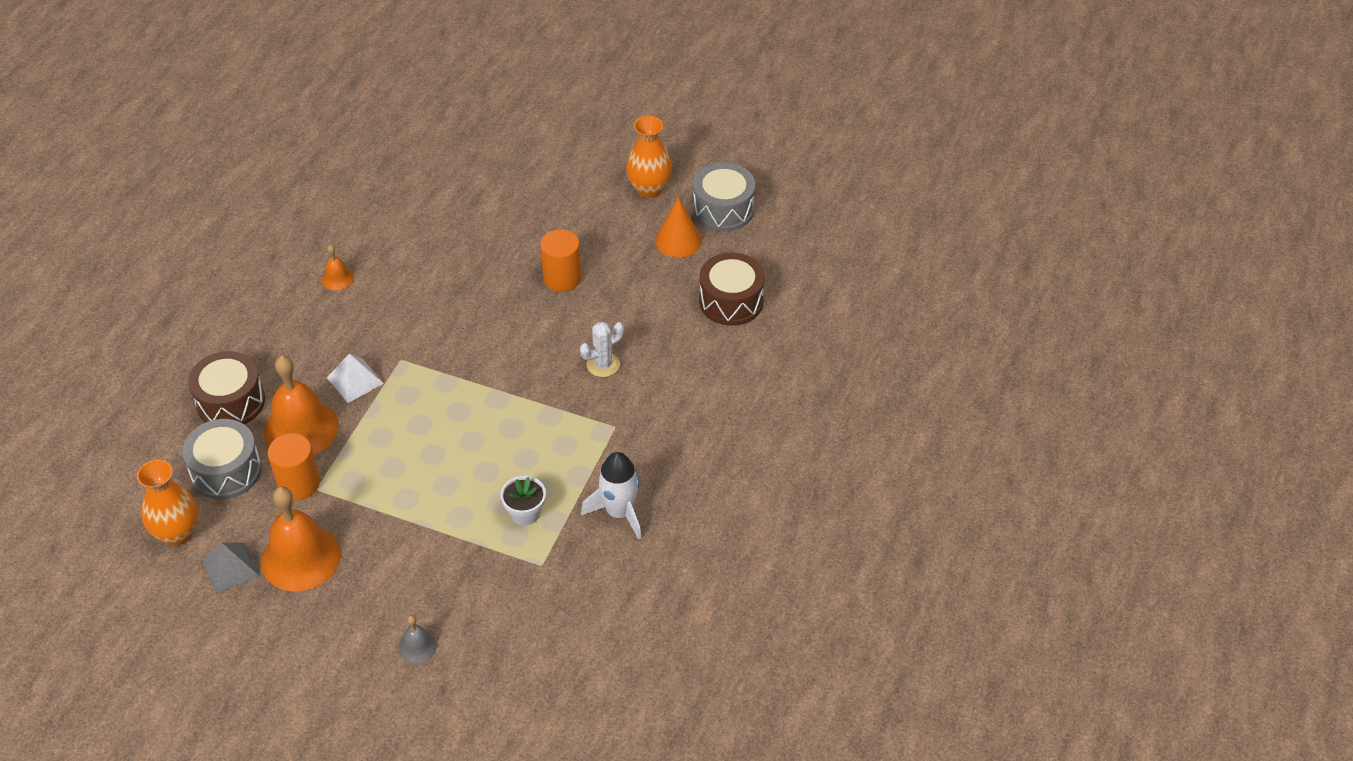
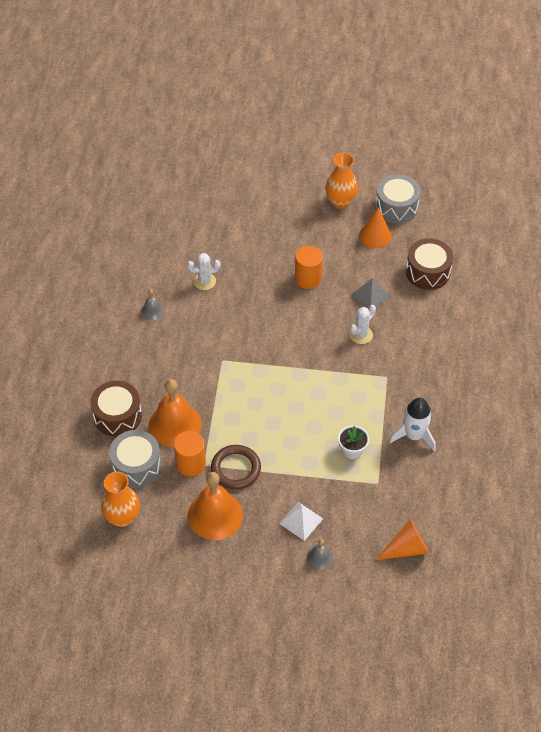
camera: 15 degrees left, 5 degrees up
(230, 568) = (170, 533): grey pyramid -> grey pyramid (370, 295)
(337, 278) = (152, 310): orange bell -> grey bell
(355, 380) = (197, 382): white pyramid -> white pyramid (301, 521)
(356, 503) = (236, 469): none -> brown ring
(422, 255) = (204, 281): none -> white cactus
(543, 662) = (406, 548): none -> orange cone

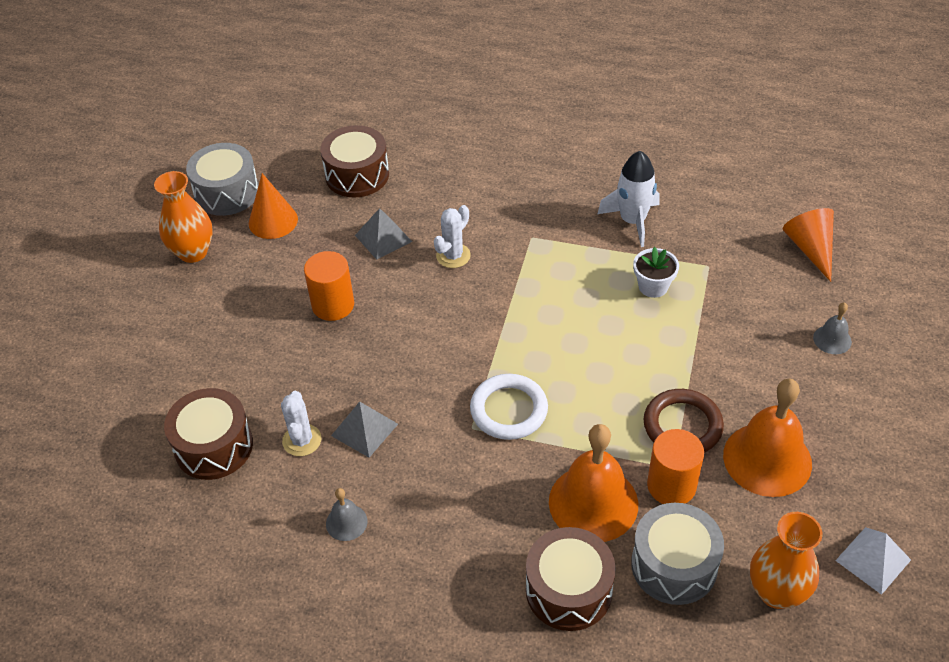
camera: 80 degrees left, 5 degrees down
(196, 243) = (214, 446): none -> brown drum
(215, 309) = (364, 429): none -> grey pyramid
(237, 377) = (509, 410): none -> white ring
(301, 521) = (773, 354): white pyramid -> white pyramid (873, 560)
(361, 335) = (453, 256): white cactus -> white cactus turned 75 degrees clockwise

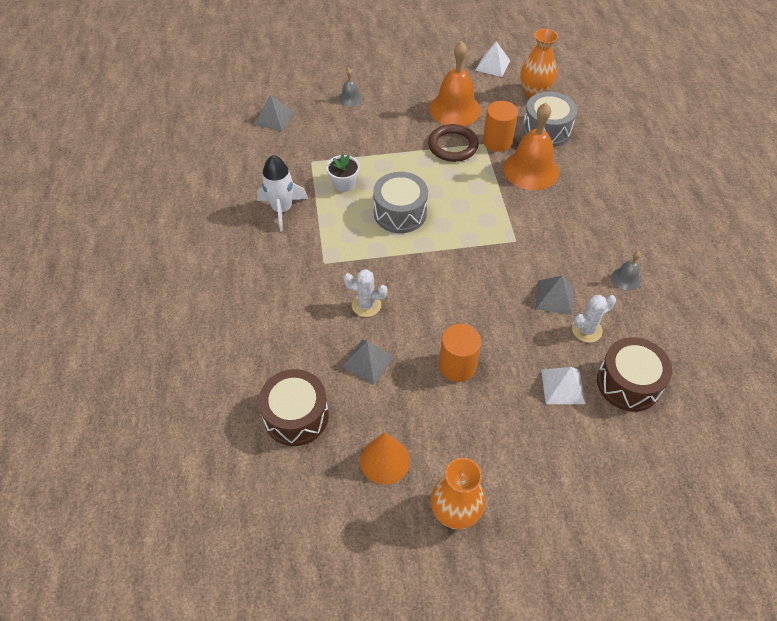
camera: 115 degrees left, 5 degrees up
(227, 192) = (364, 525): grey drum -> grey drum (400, 213)
(251, 384) = (562, 386): none -> white pyramid
(509, 410) = (490, 226): white ring -> none
(568, 590) = (591, 165): brown drum -> none
(810, 249) = (274, 118): orange cone -> grey pyramid

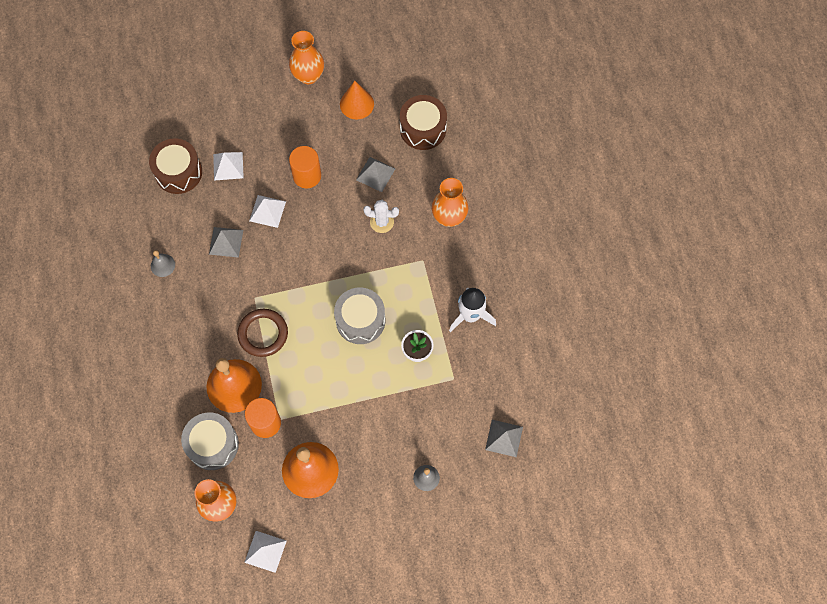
camera: 175 degrees right, 15 degrees up
(284, 304) = (449, 217): none -> orange vase
(452, 146) = (312, 412): brown ring -> brown ring (263, 334)
(506, 327) = (267, 211): none -> white pyramid
(587, 330) = (203, 214): white cactus -> none

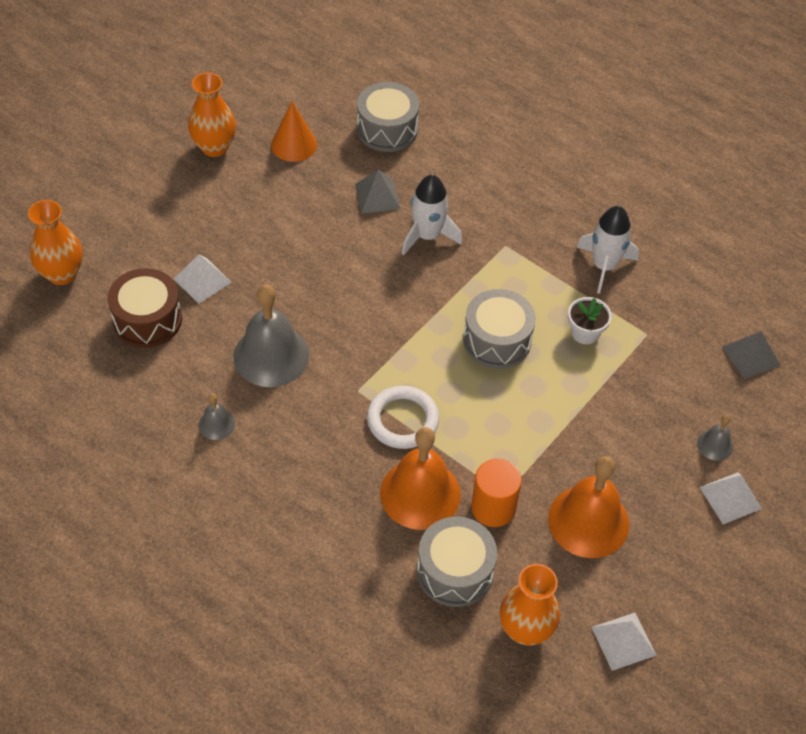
camera: 40 degrees left, 15 degrees down
(226, 242) = (271, 355): grey pyramid -> grey bell
(263, 334) = (402, 420): brown ring -> white ring
(267, 211) = (291, 298): white pyramid -> white pyramid (730, 498)
(307, 176) = (303, 239): orange cylinder -> none
(382, 222) = (428, 236): white cactus -> white rocket
(423, 129) = (387, 129): brown drum -> grey drum
(449, 217) = (493, 192): orange vase -> orange vase (62, 274)

